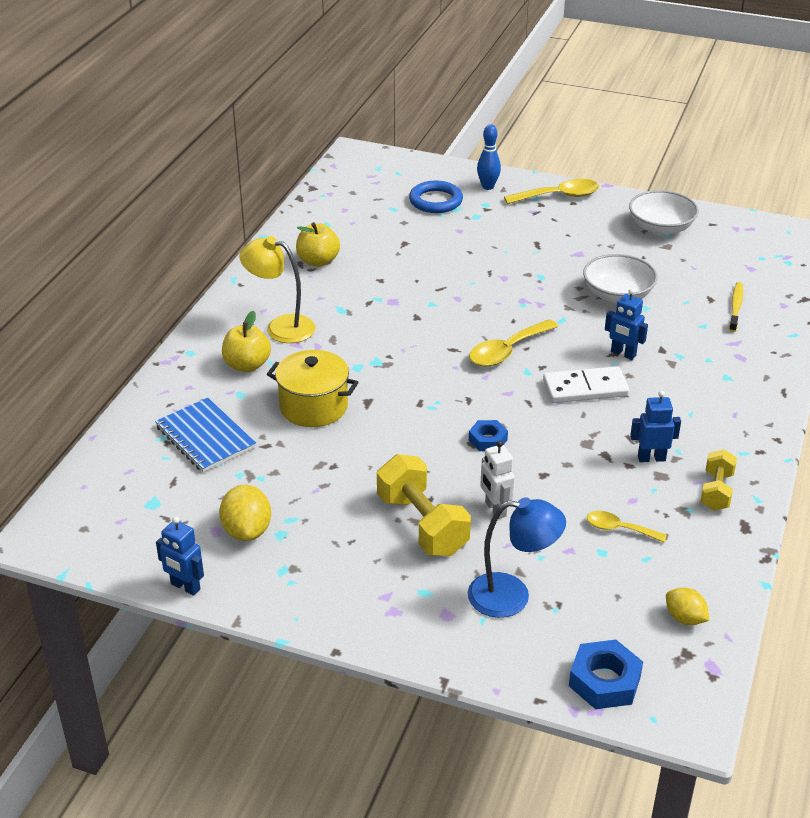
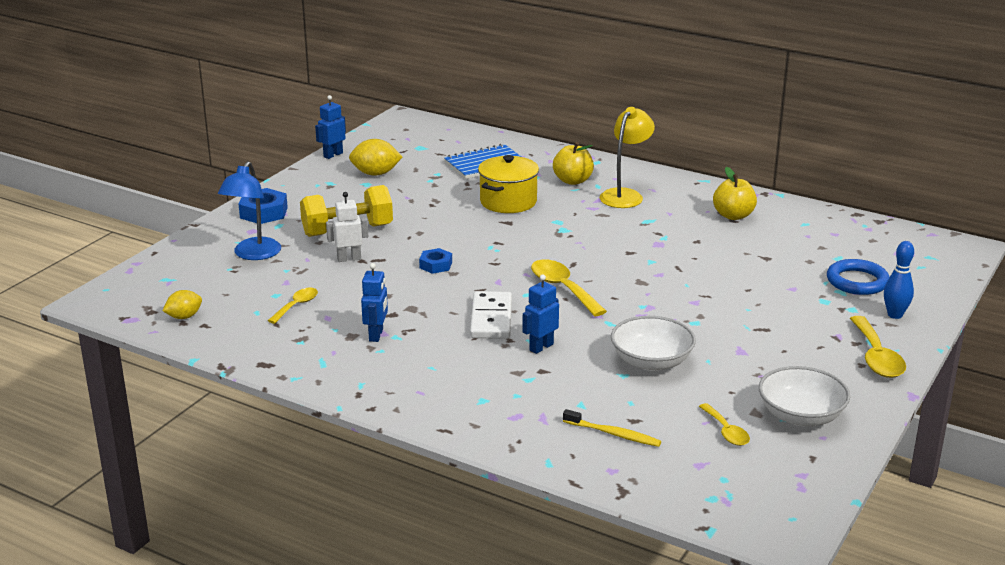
camera: 100 degrees right, 10 degrees down
(604, 681) = (151, 277): blue nut -> blue nut (264, 212)
(701, 258) = (726, 431): none -> yellow spoon
(716, 491) = (316, 359): yellow dumbbell -> none

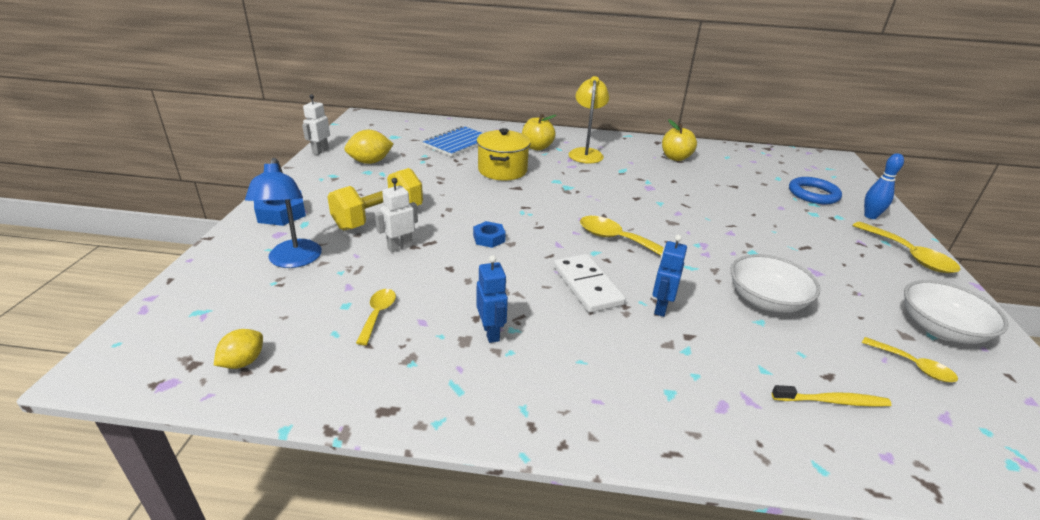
camera: 25 degrees left, 5 degrees up
(333, 155) = (320, 151): blue robot -> white robot

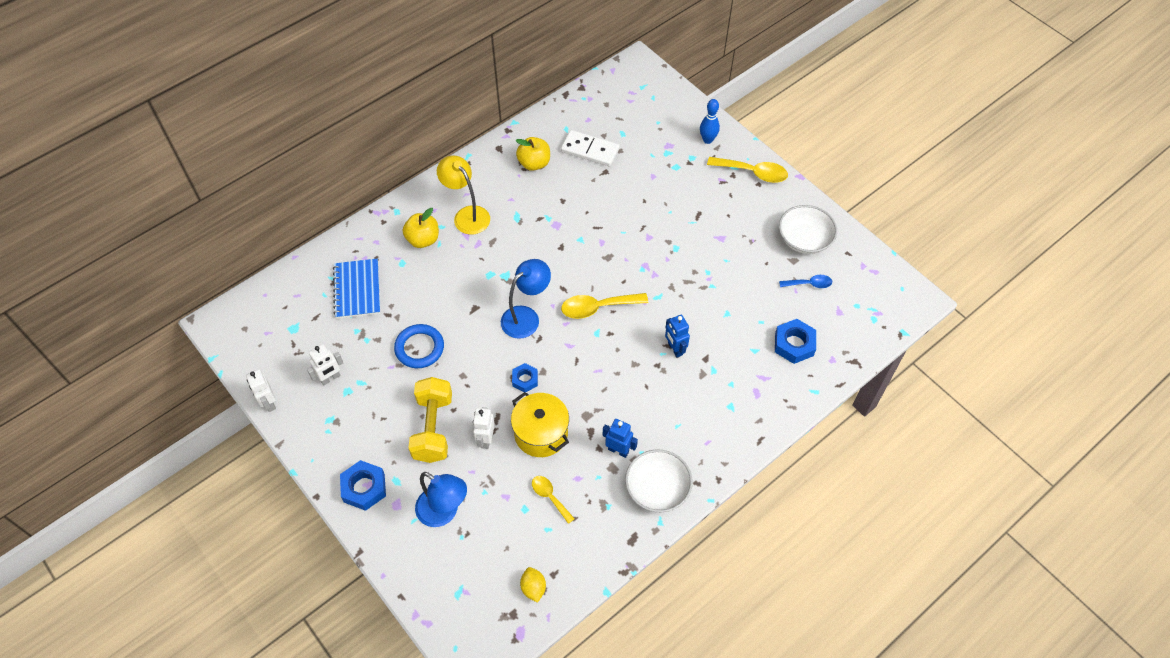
camera: 45 degrees left, 25 degrees up
(370, 162) = (330, 378): yellow lemon -> white robot
(502, 170) = (438, 296): yellow pot -> yellow pot (541, 433)
(548, 211) = (526, 317): none -> blue lamp
(587, 285) = (623, 367): white domino -> white domino (590, 150)
(766, 300) = (716, 291): white bowl -> white bowl (657, 489)
(813, 194) = (658, 138): blue ring -> blue ring (419, 348)
(832, 401) = (794, 344): yellow toothbrush -> blue nut
(913, 366) = (809, 284): yellow spoon -> blue spoon

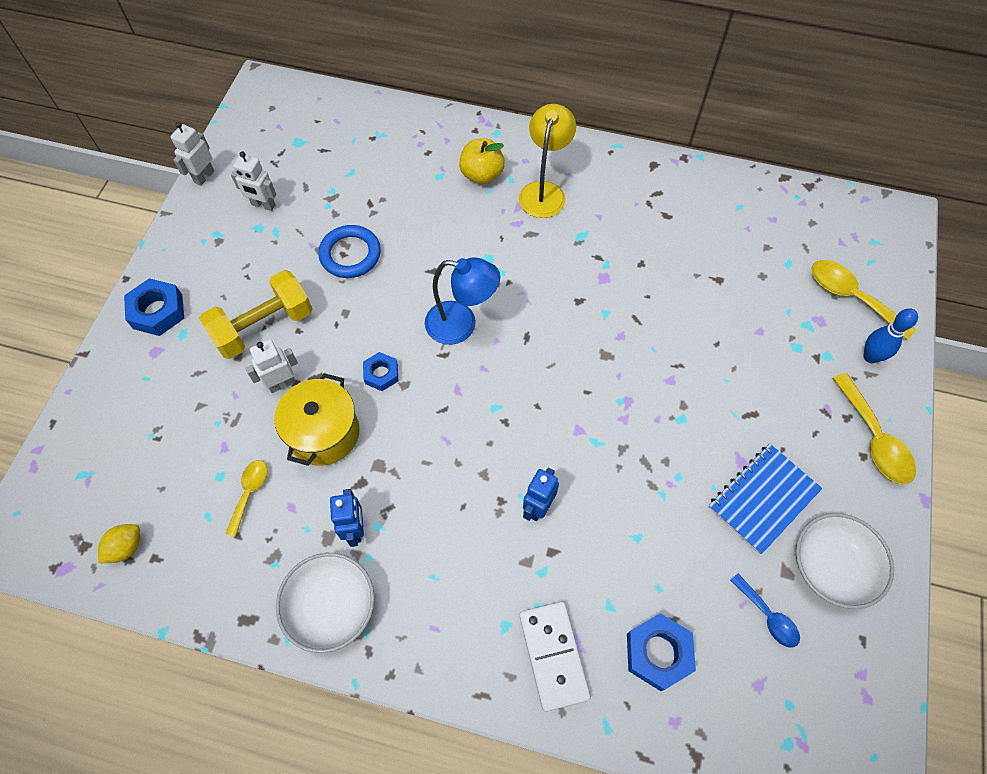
camera: 55 degrees right, 5 degrees up
(357, 290) = (379, 161): blue notebook -> blue notebook (763, 499)
(444, 512) = (170, 400): blue lamp -> none
(534, 163) = (664, 207): yellow apple -> none
(590, 150) = (733, 247): white domino -> white domino (553, 655)
(597, 308) = (529, 387): yellow spoon -> yellow spoon (850, 297)

